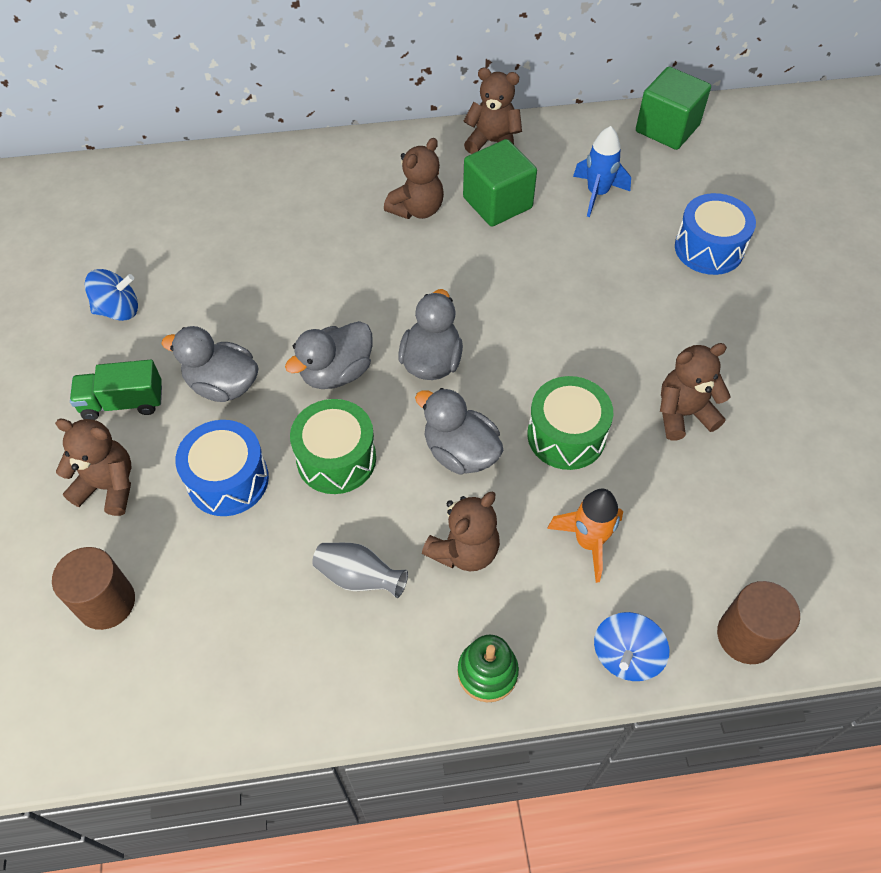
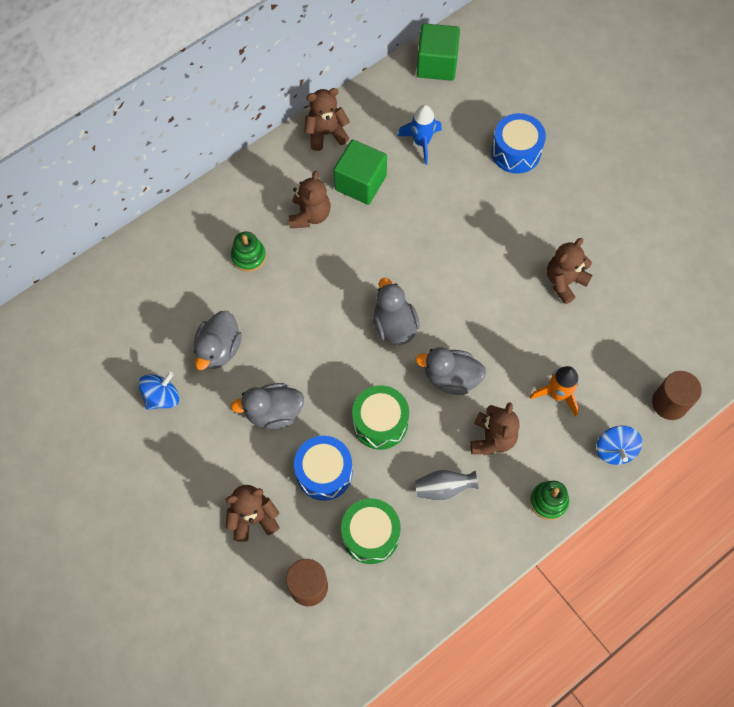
camera: 30 degrees left, 10 degrees up
(123, 402) = (218, 459): green truck -> none
(320, 219) = (248, 256): none -> green stacking toy
(336, 372) = (340, 365): grey duck -> grey duck (219, 349)
(566, 435) = (506, 333): green drum -> green drum (370, 535)

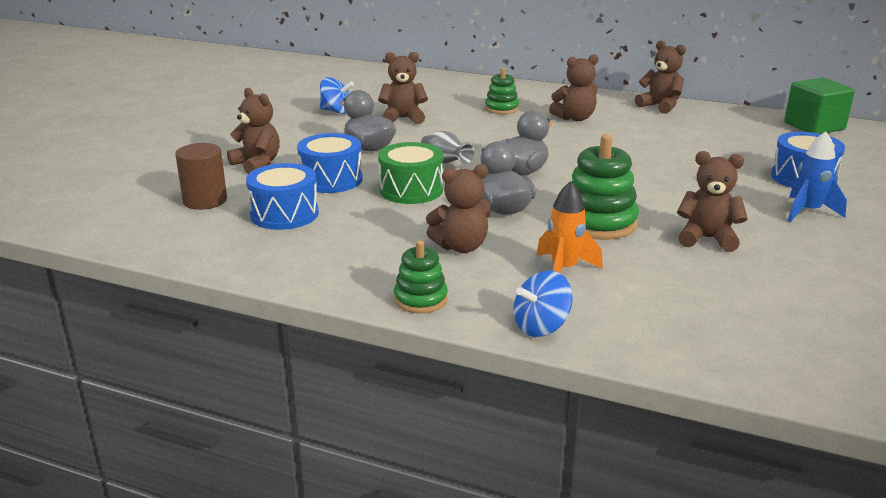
camera: 60 degrees right, 40 degrees down
(219, 349) = (403, 118): grey duck -> brown teddy bear
(360, 183) = (639, 127): green cube -> none
(370, 535) = (284, 214): green drum -> blue drum
(421, 143) = (725, 139): blue rocket -> blue rocket (807, 212)
(443, 488) = (373, 236): grey vase -> grey vase (445, 162)
(506, 330) = (598, 223): none -> green stacking toy
(669, 403) = (661, 351): brown cylinder -> none

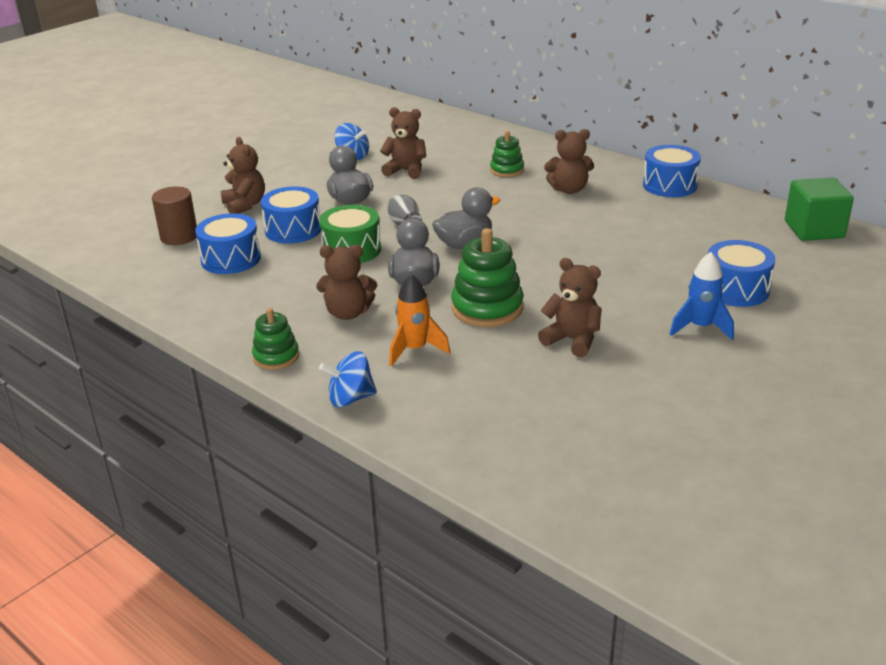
camera: 20 degrees right, 5 degrees up
(660, 106) = (669, 185): brown teddy bear -> blue drum

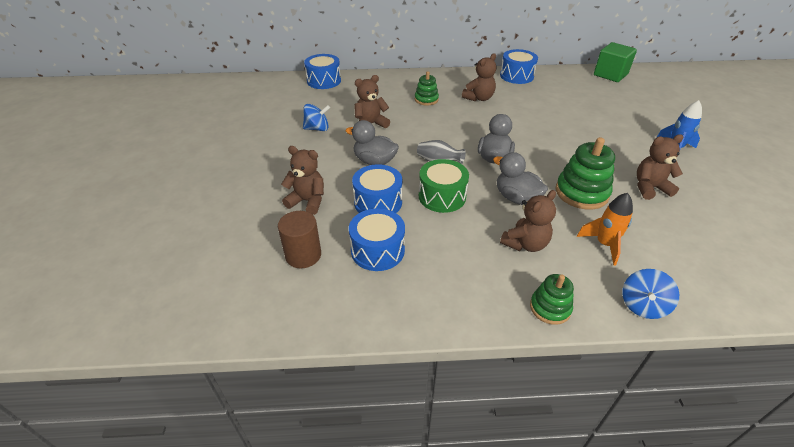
camera: 45 degrees left, 10 degrees up
(736, 289) = (646, 120): blue drum -> blue drum (324, 81)

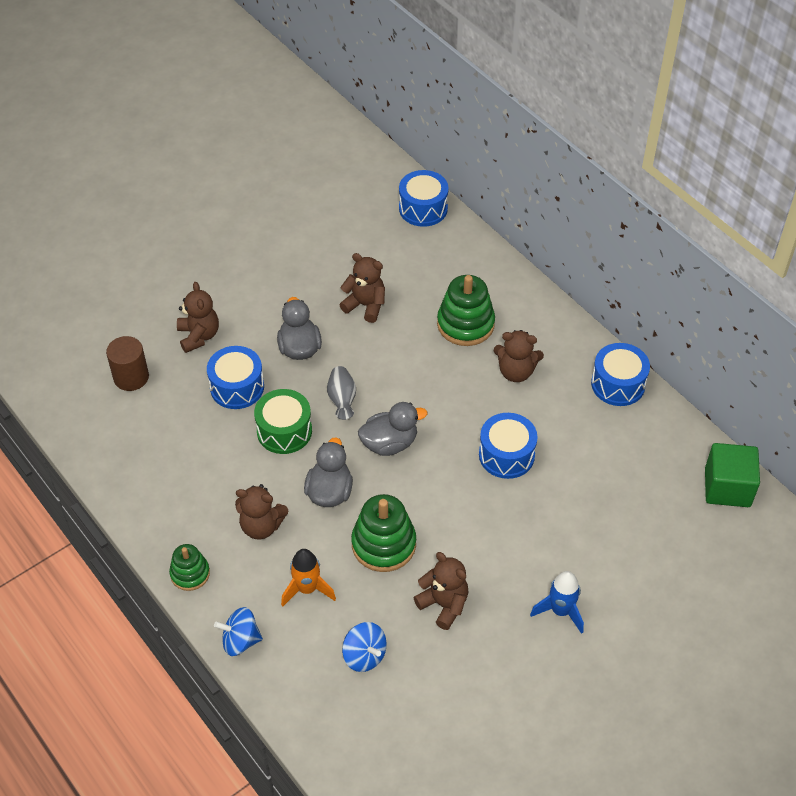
camera: 55 degrees right, 10 degrees up
(317, 128) = (319, 267): blue spinning top -> blue spinning top (364, 655)
(377, 250) = (173, 423): blue drum -> blue drum (506, 455)
(426, 99) = (465, 324): green stacking toy -> green stacking toy, size x1.66

